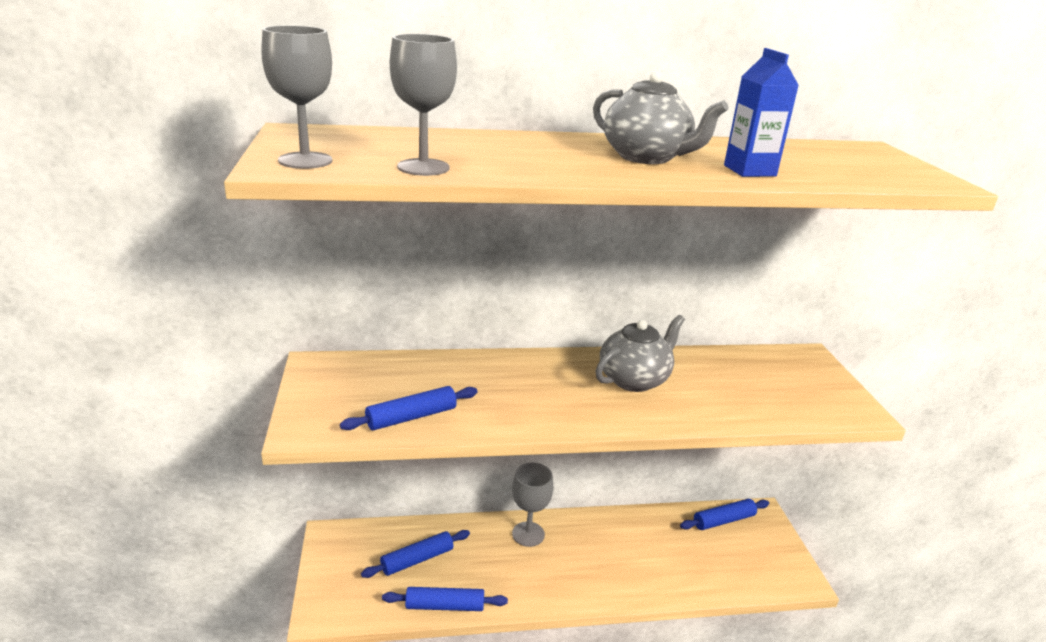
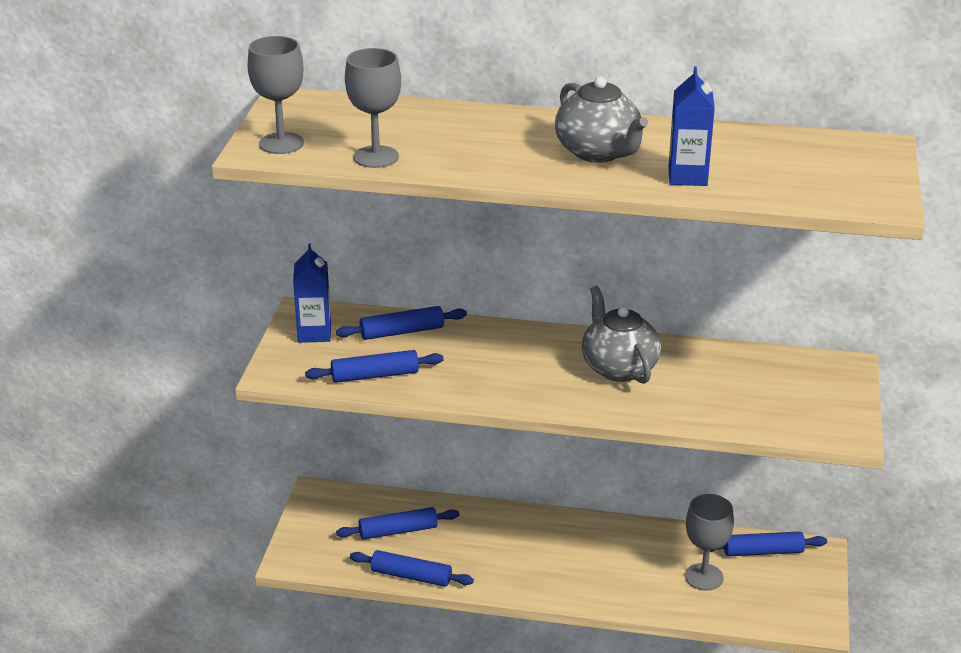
camera: 20 degrees right, 5 degrees up
(333, 383) = (314, 333): none -> blue carton
(420, 371) = (402, 332): none -> blue rolling pin
(528, 534) = (525, 527): grey goblet -> grey goblet (704, 577)
(634, 379) = (618, 367): grey teapot -> grey teapot turned 90 degrees counterclockwise

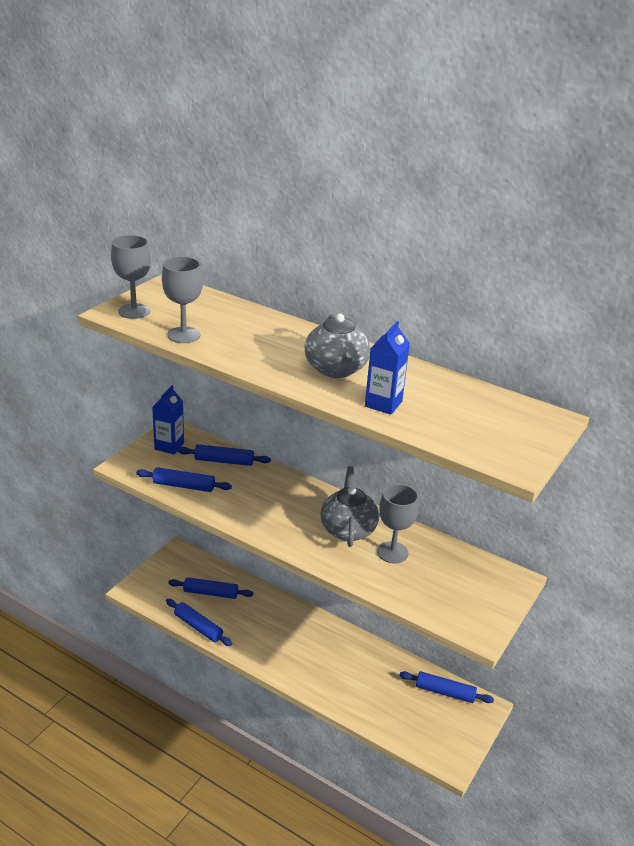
camera: 20 degrees right, 0 degrees up
(704, 577) = (391, 696): grey goblet -> grey goblet (392, 552)

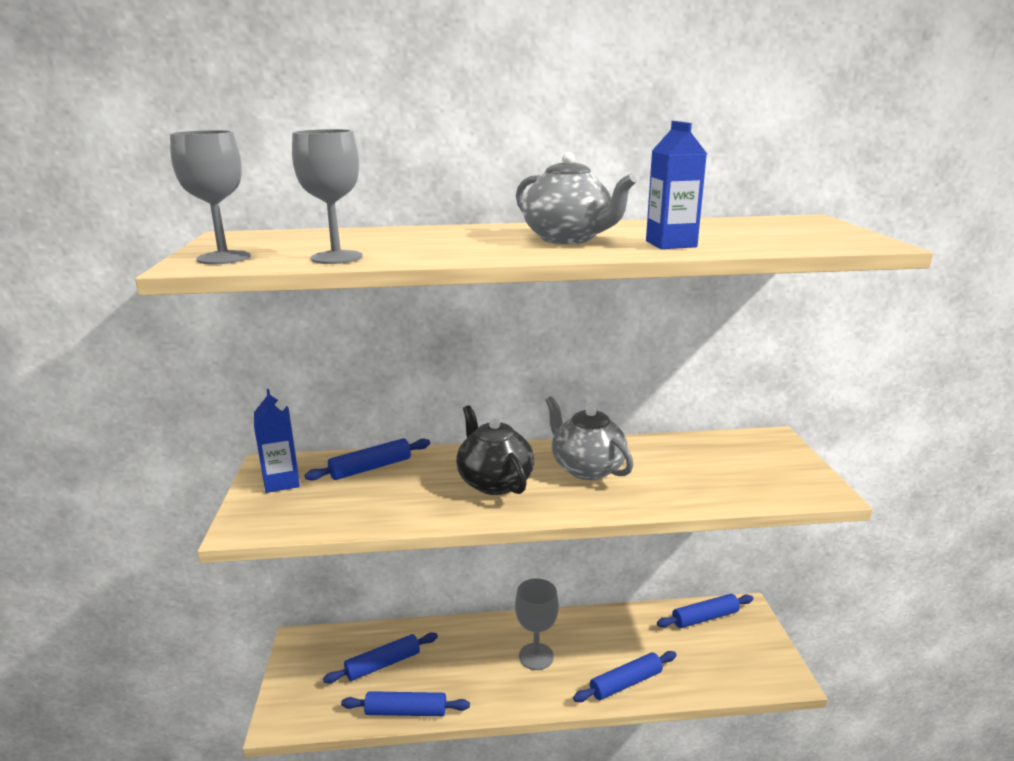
camera: 35 degrees left, 10 degrees down
(184, 486) = (353, 512): blue rolling pin -> blue rolling pin (625, 683)
(280, 508) = (494, 482): none -> black teapot
(392, 552) = (654, 467): grey goblet -> grey goblet (536, 656)

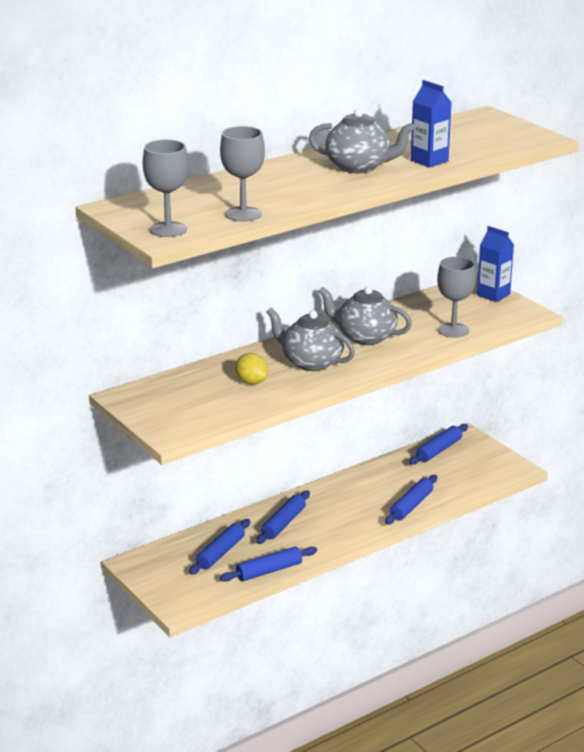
camera: 30 degrees left, 5 degrees up
(282, 482) = (153, 403): blue carton -> blue carton (493, 295)
(371, 468) = (207, 377): blue rolling pin -> blue rolling pin (283, 523)
(405, 487) = (251, 382): none -> yellow lemon
(494, 482) = (311, 362): black teapot -> grey teapot
(536, 656) = (334, 511): grey goblet -> grey goblet (453, 330)

